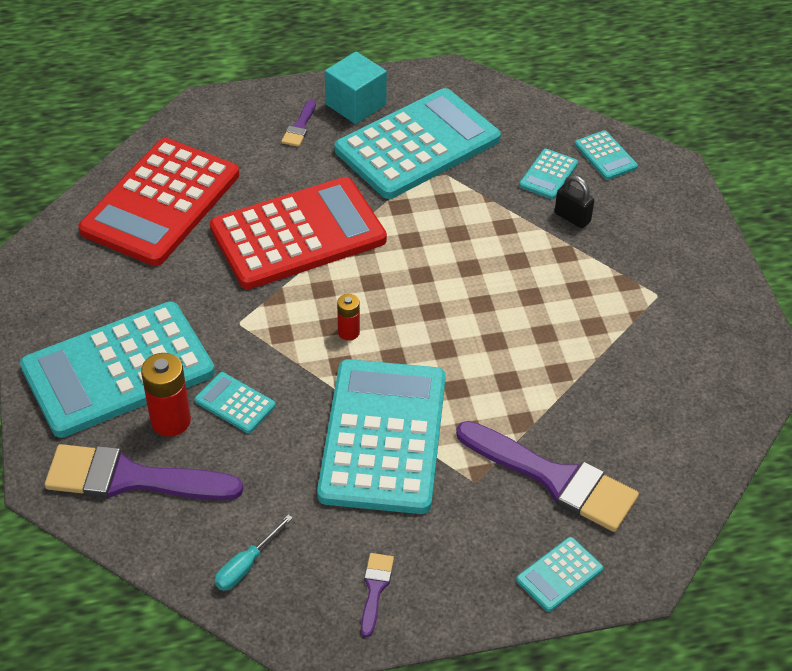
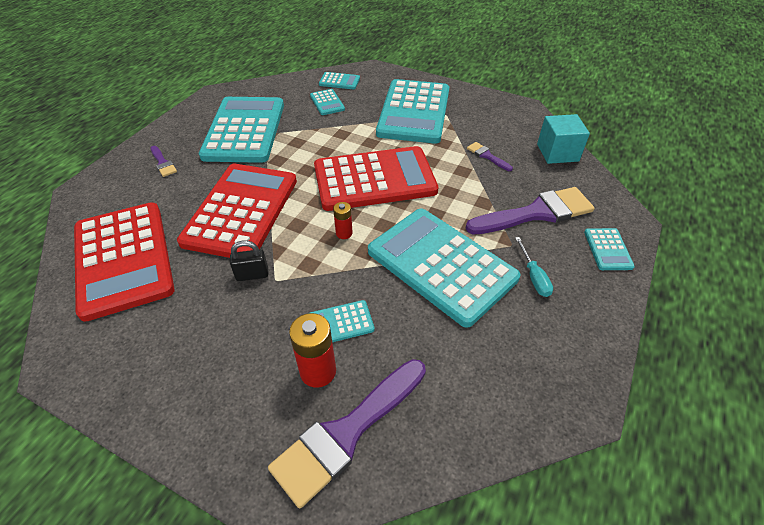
camera: 50 degrees left, 0 degrees up
(118, 370) = (235, 376): turquoise calculator -> turquoise calculator (414, 112)
(246, 565) = (491, 404): turquoise screwdriver -> turquoise screwdriver (533, 277)
(356, 104) = (182, 134): turquoise cube -> turquoise cube (557, 152)
(375, 589) = (563, 341): purple brush -> purple brush (487, 156)
(457, 304) = (374, 179): none -> red calculator
(572, 217) = (365, 111): black padlock -> black padlock (252, 275)

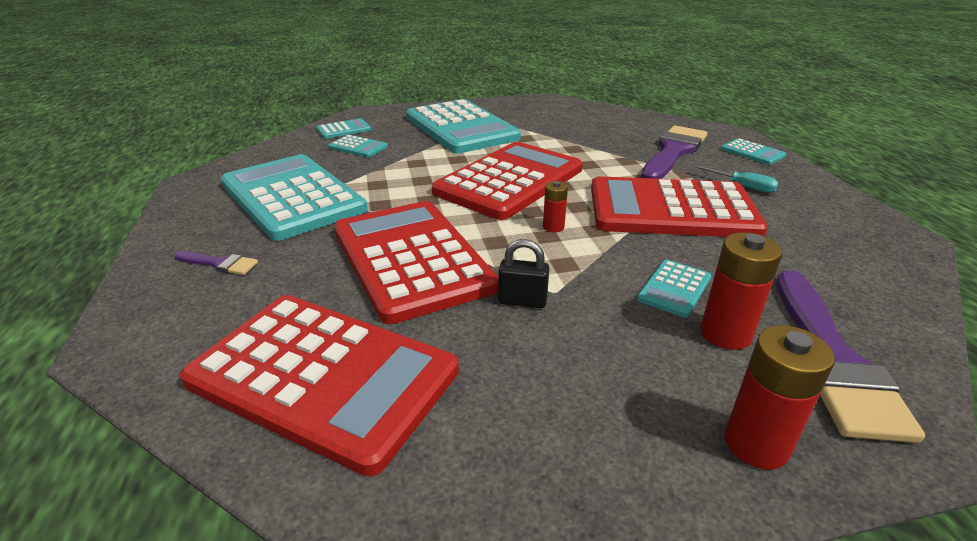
camera: 40 degrees left, 15 degrees down
(227, 436) = (756, 444): none -> red battery
(252, 275) = (522, 301): black padlock -> black padlock turned 60 degrees clockwise
(441, 265) = (671, 209): turquoise calculator -> red calculator
(487, 156) = (575, 134): purple brush -> none
(557, 152) = (620, 115): turquoise cube -> none

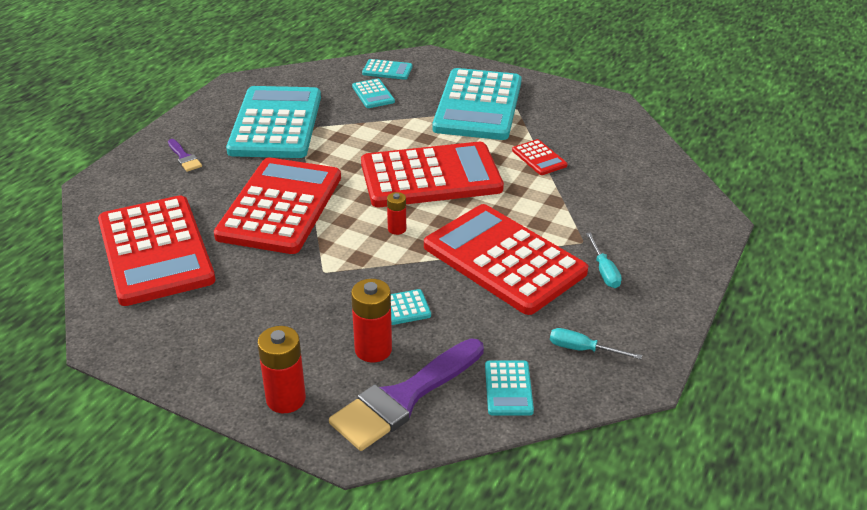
camera: 40 degrees right, 5 degrees up
(522, 301) = (298, 266): black padlock -> none
(565, 141) = (539, 158): none -> red calculator
(673, 152) = (613, 211): purple brush -> none
(752, 152) = (688, 247): turquoise calculator -> turquoise calculator (508, 388)
(841, 240) = (582, 349): none -> turquoise screwdriver

